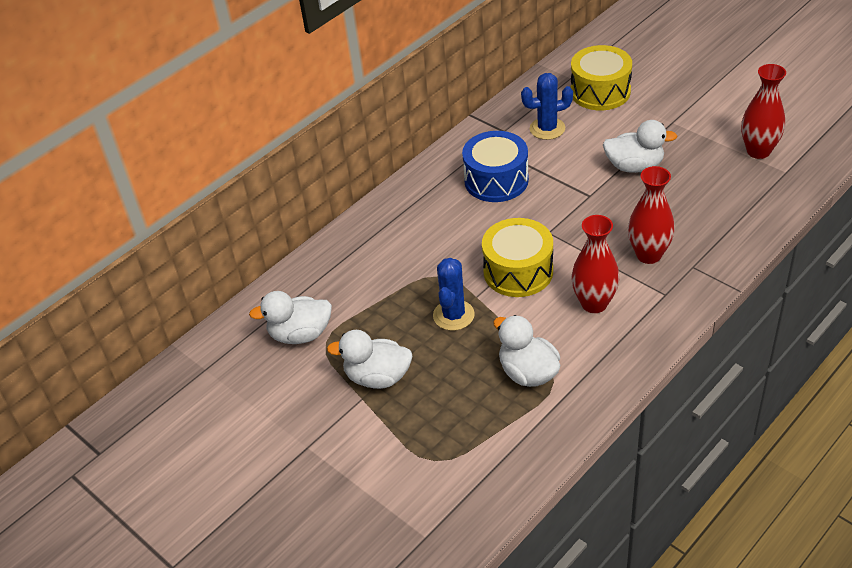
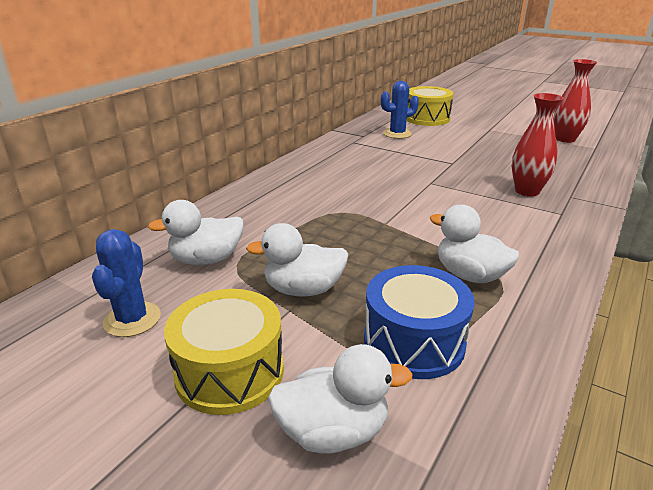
camera: 15 degrees left, 15 degrees down
(453, 315) = (369, 237): blue cactus -> blue cactus (132, 319)
(496, 180) = (369, 158): blue drum -> blue drum (414, 342)
(518, 271) = (417, 206): yellow drum -> yellow drum (230, 372)
(594, 303) = (501, 222): red vase -> none
(634, 166) = (477, 148): white duck -> white duck (333, 431)

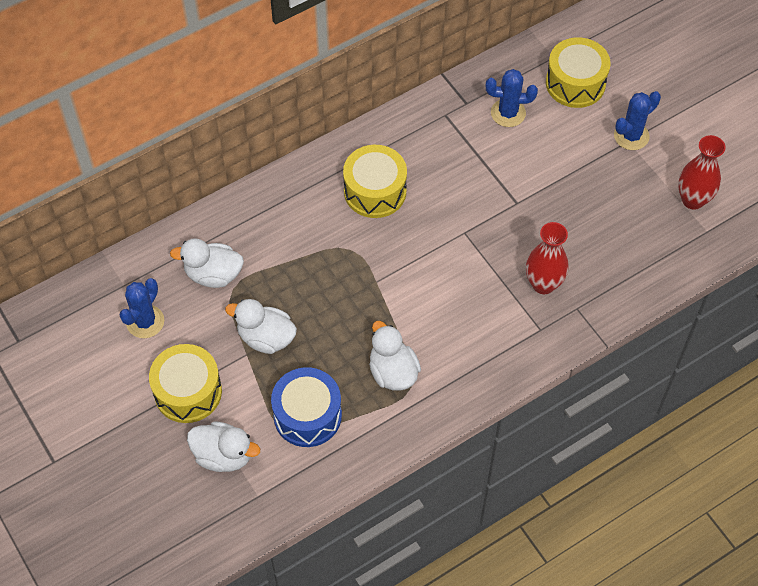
camera: 25 degrees right, 30 degrees up
(333, 180) = (375, 191): none -> yellow drum
(489, 127) = (631, 136): none -> blue cactus

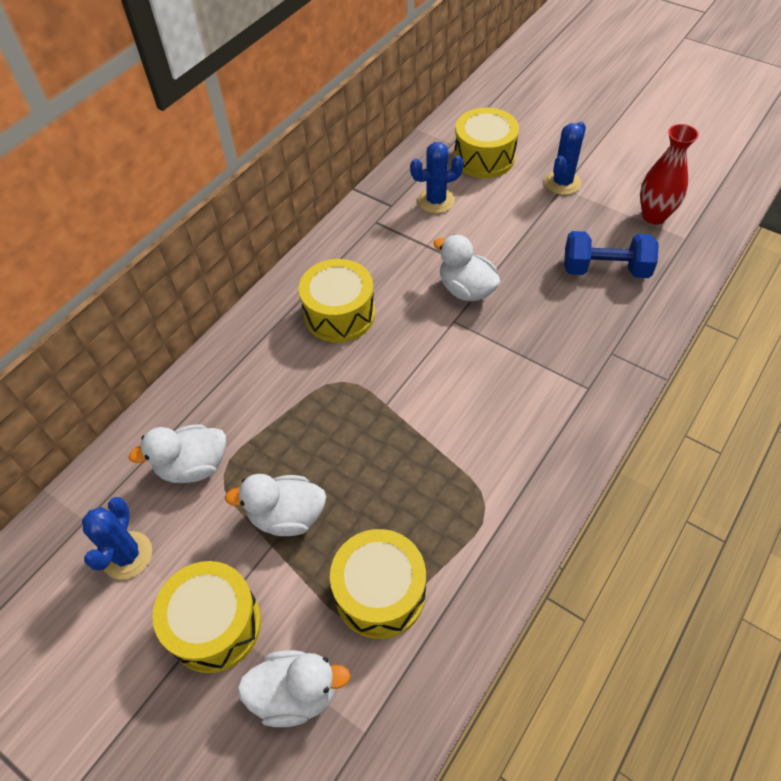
camera: 20 degrees left, 5 degrees down
(307, 415) = (380, 592): blue drum -> yellow drum
(393, 372) = (455, 497): white duck -> white duck (466, 289)
(543, 284) = (563, 342): red vase -> none
(617, 234) = (605, 269): none -> blue dumbbell

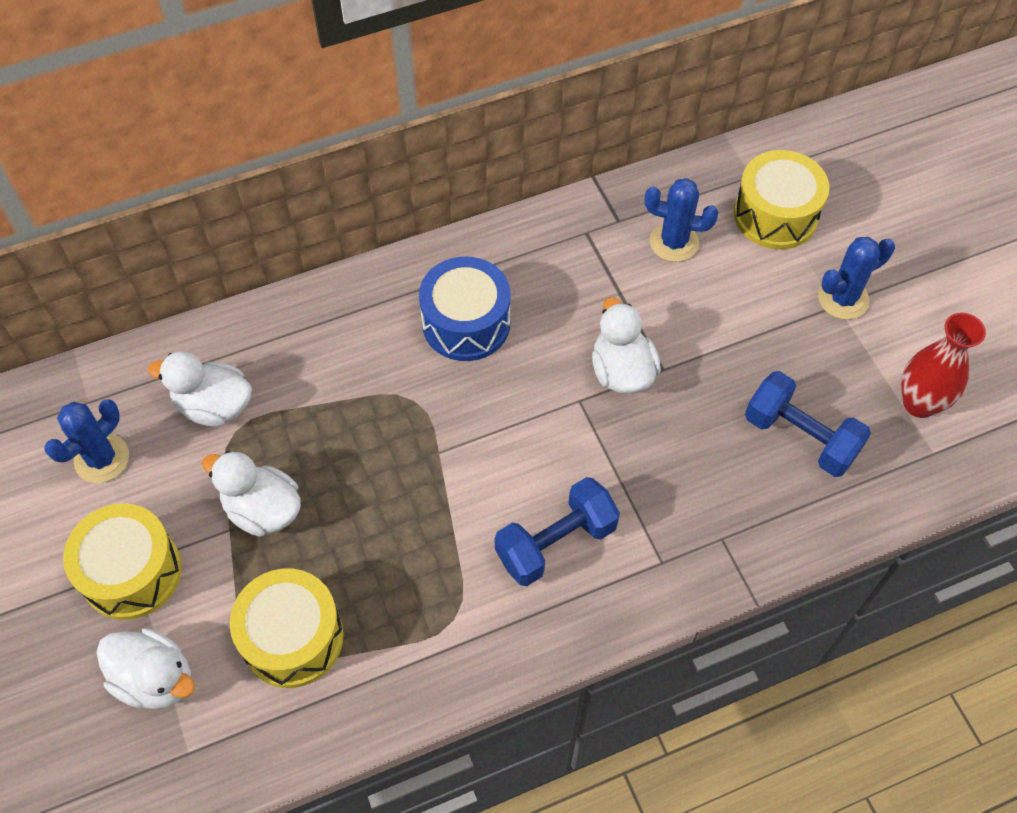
camera: 30 degrees right, 5 degrees up
(339, 314) = (466, 323): yellow drum -> blue drum
(512, 416) = (556, 543): none -> blue dumbbell

